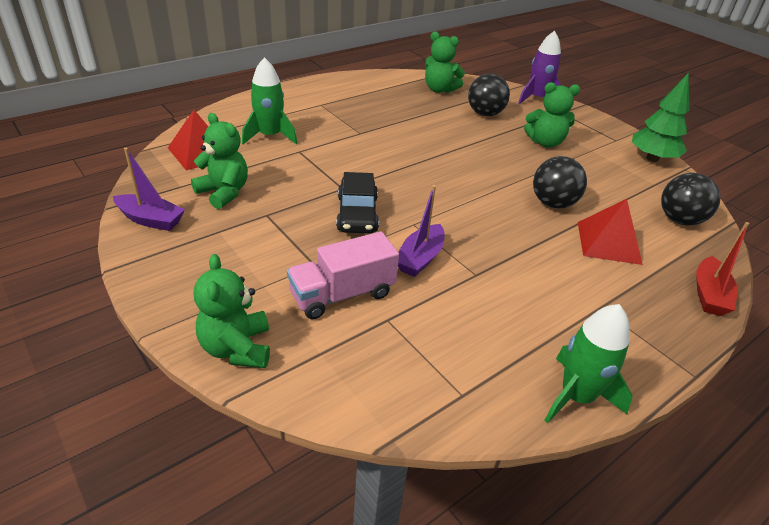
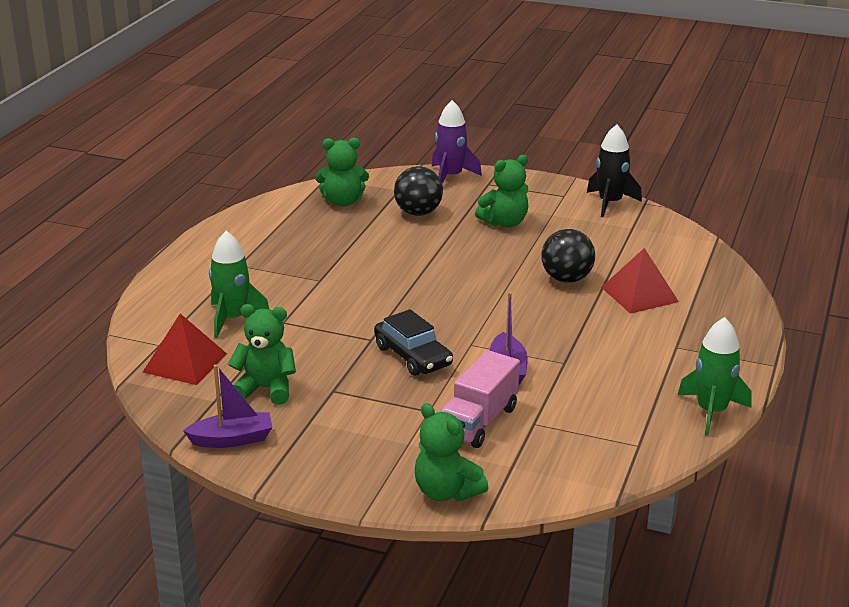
camera: 30 degrees left, 10 degrees down
(652, 158) = (610, 203): green tree -> black rocket
(679, 220) = (677, 253): black ball -> none
(709, 295) = (742, 305): red boat -> none

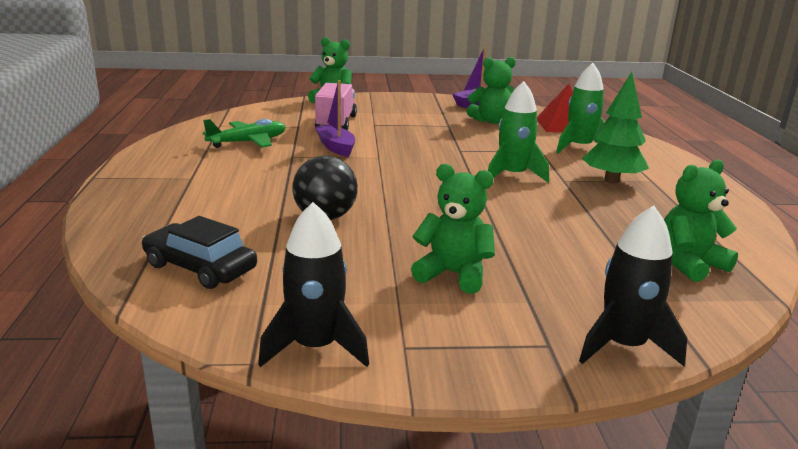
camera: 155 degrees right, 5 degrees down
(276, 271) = (611, 180): none -> green tree
(413, 356) = (416, 145): black car -> black car (200, 267)
(418, 213) = (578, 266): black ball -> none
(450, 177) = (623, 346): purple rocket -> black rocket
(504, 222) = (453, 274): green teddy bear -> green teddy bear turned 75 degrees clockwise
(607, 398) = (248, 142): none -> green plane
(639, 294) = (235, 215): red pyramid -> none
(711, 412) = (162, 144): green rocket -> green rocket (512, 175)

